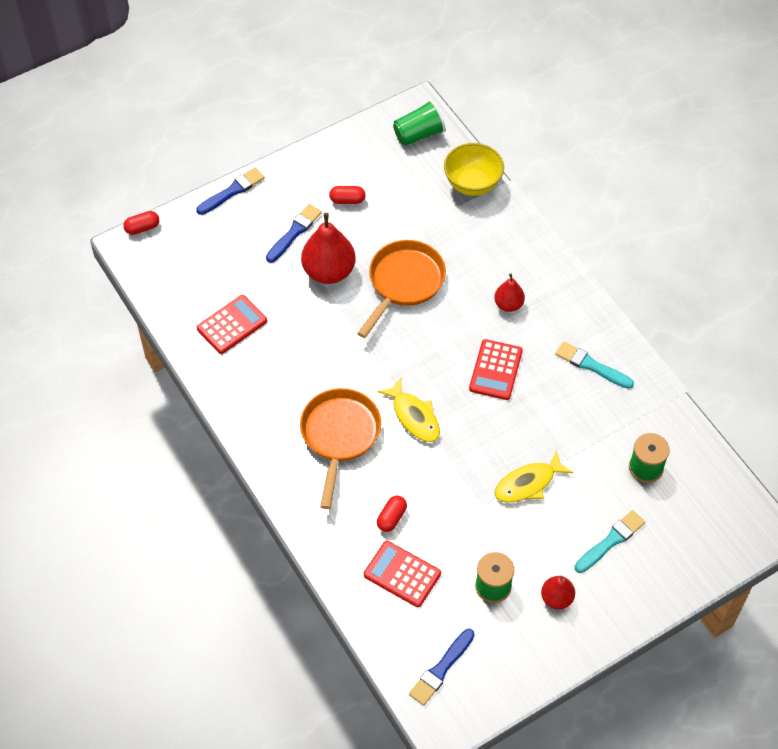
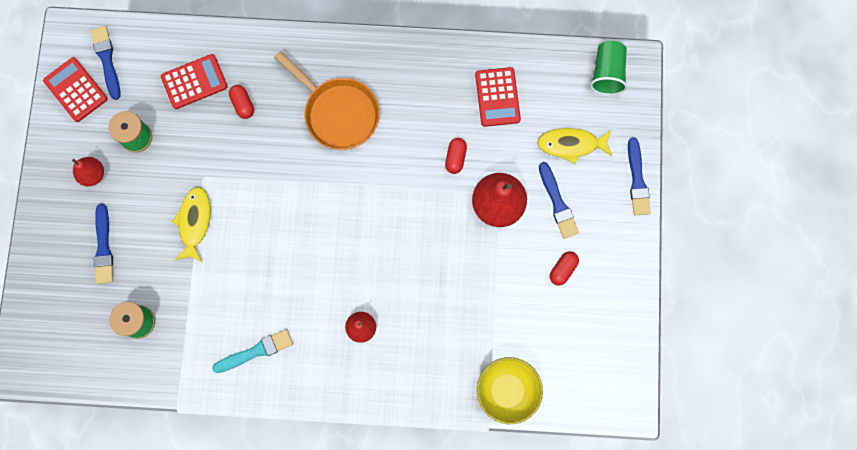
camera: 125 degrees right, 20 degrees up
(142, 228) = (645, 86): red capsule -> red capsule (455, 158)
(403, 283) = (443, 257): orange pan -> none
(414, 416) = (314, 178): yellow fish -> yellow fish (571, 144)
(418, 134) = (596, 383): green cup -> green cup (607, 73)
(495, 370) = (308, 271): red calculator -> red calculator (76, 90)
(610, 541) = (103, 247): turquoise brush -> blue brush

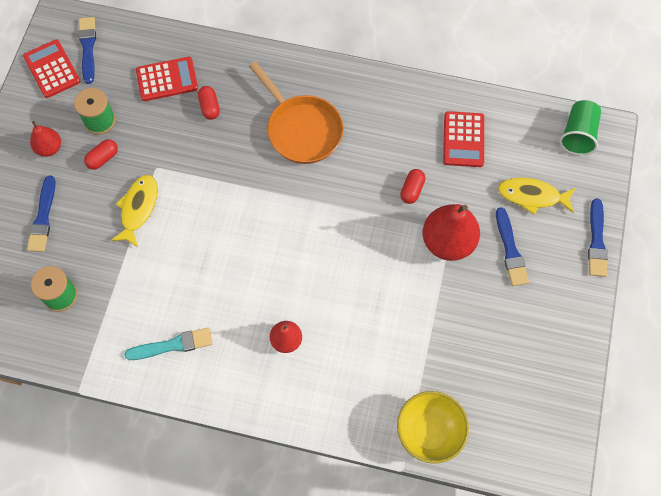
camera: 10 degrees right, 10 degrees down
(562, 269) = (506, 317): red capsule -> red capsule (103, 158)

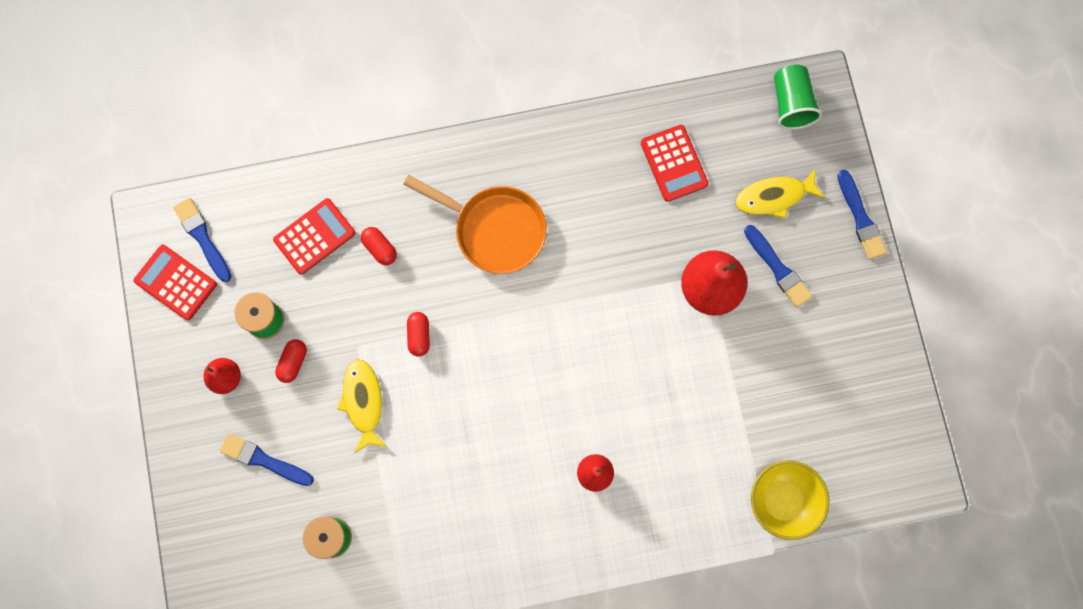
camera: 25 degrees left, 10 degrees up
(43, 217) = (264, 460): blue brush -> blue brush turned 135 degrees clockwise
(172, 345) = (479, 534): turquoise brush -> none
(412, 190) = (646, 247): red capsule -> red capsule (419, 336)

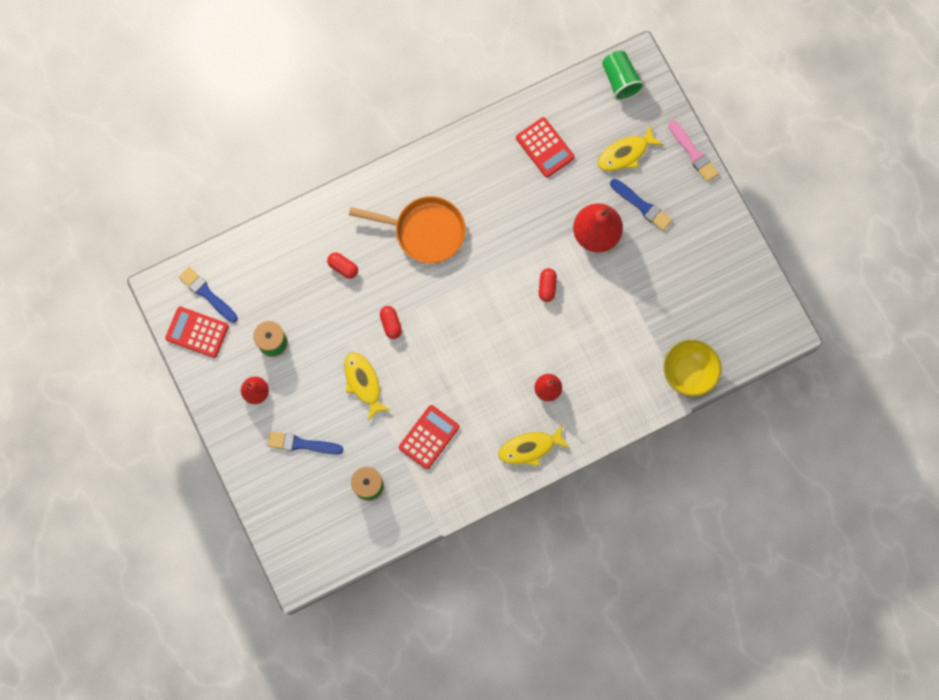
camera: 15 degrees left, 0 degrees up
(293, 362) = (303, 368): red capsule -> red capsule (547, 287)
(314, 236) = (291, 271): red calculator -> red calculator (429, 437)
(551, 544) = (530, 448): none -> yellow fish
(860, 218) = (693, 153): blue brush -> pink brush

